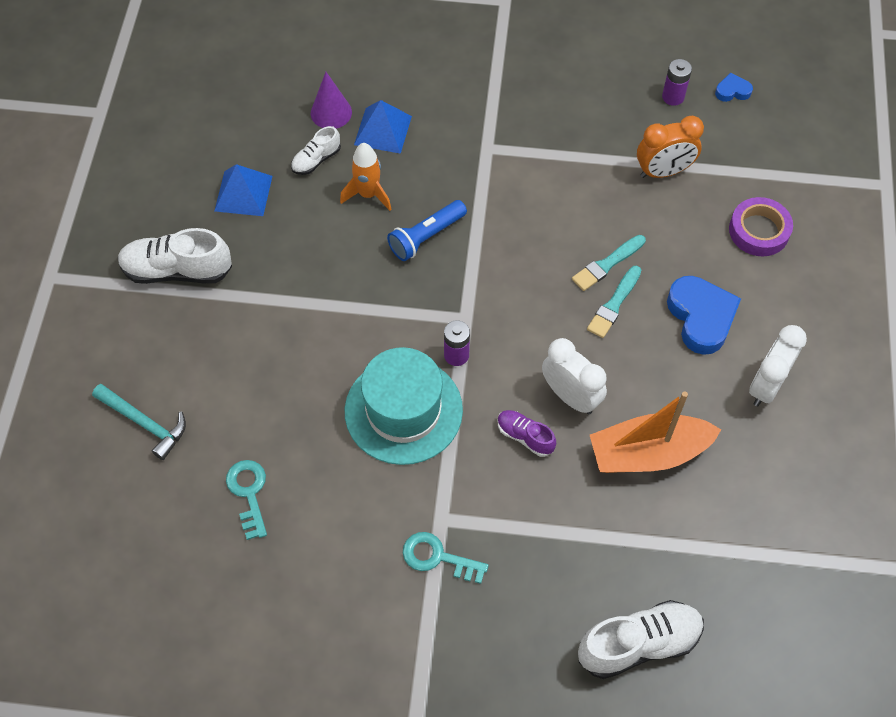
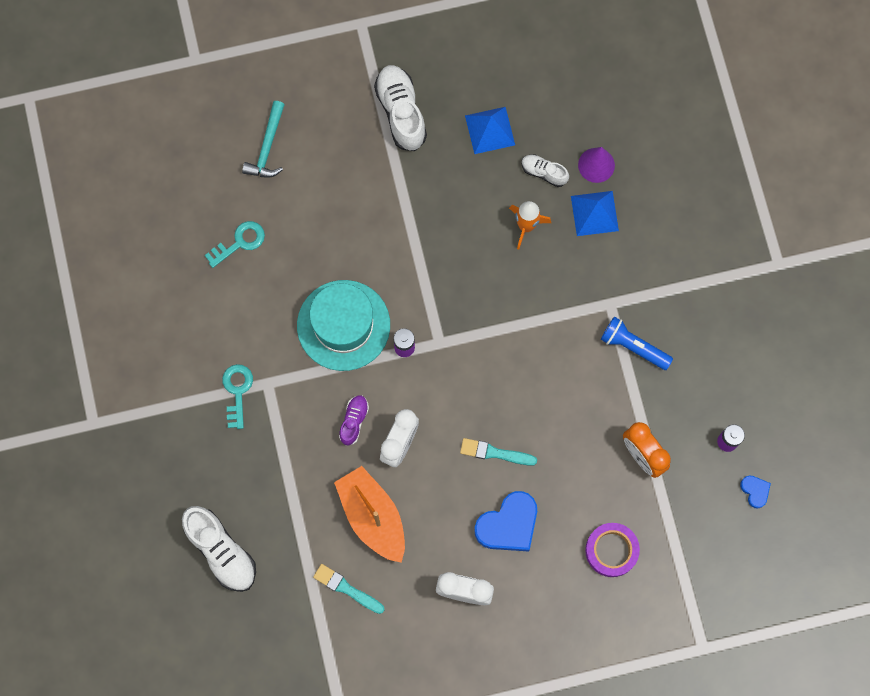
camera: 70 degrees right, 15 degrees up
(426, 237) = (503, 286): blue flashlight -> blue flashlight (633, 346)
(607, 264) = (531, 436): turquoise brush -> turquoise brush (346, 588)

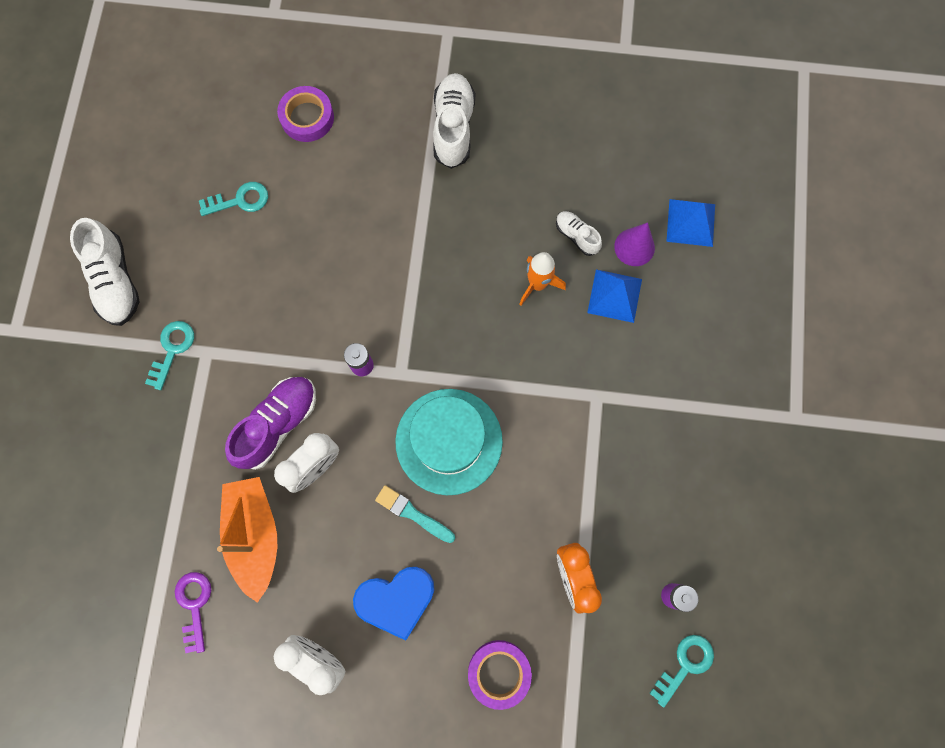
camera: 20 degrees right, 0 degrees up
(221, 551) = (82, 513): white shoe -> white shoe (115, 281)
(267, 147) = (307, 117): turquoise hammer -> purple tape
(343, 325) = (308, 320): turquoise hat -> turquoise hat (449, 441)
(346, 588) = (194, 605): turquoise brush -> purple key
(354, 421) = (278, 424): purple shoe -> purple shoe, size x1.82
(490, 130) = (537, 175): blue pyramid -> blue pyramid (691, 222)
(633, 346) = (605, 451): blue flashlight -> none
(755, 491) = (685, 665): blue heart -> turquoise key

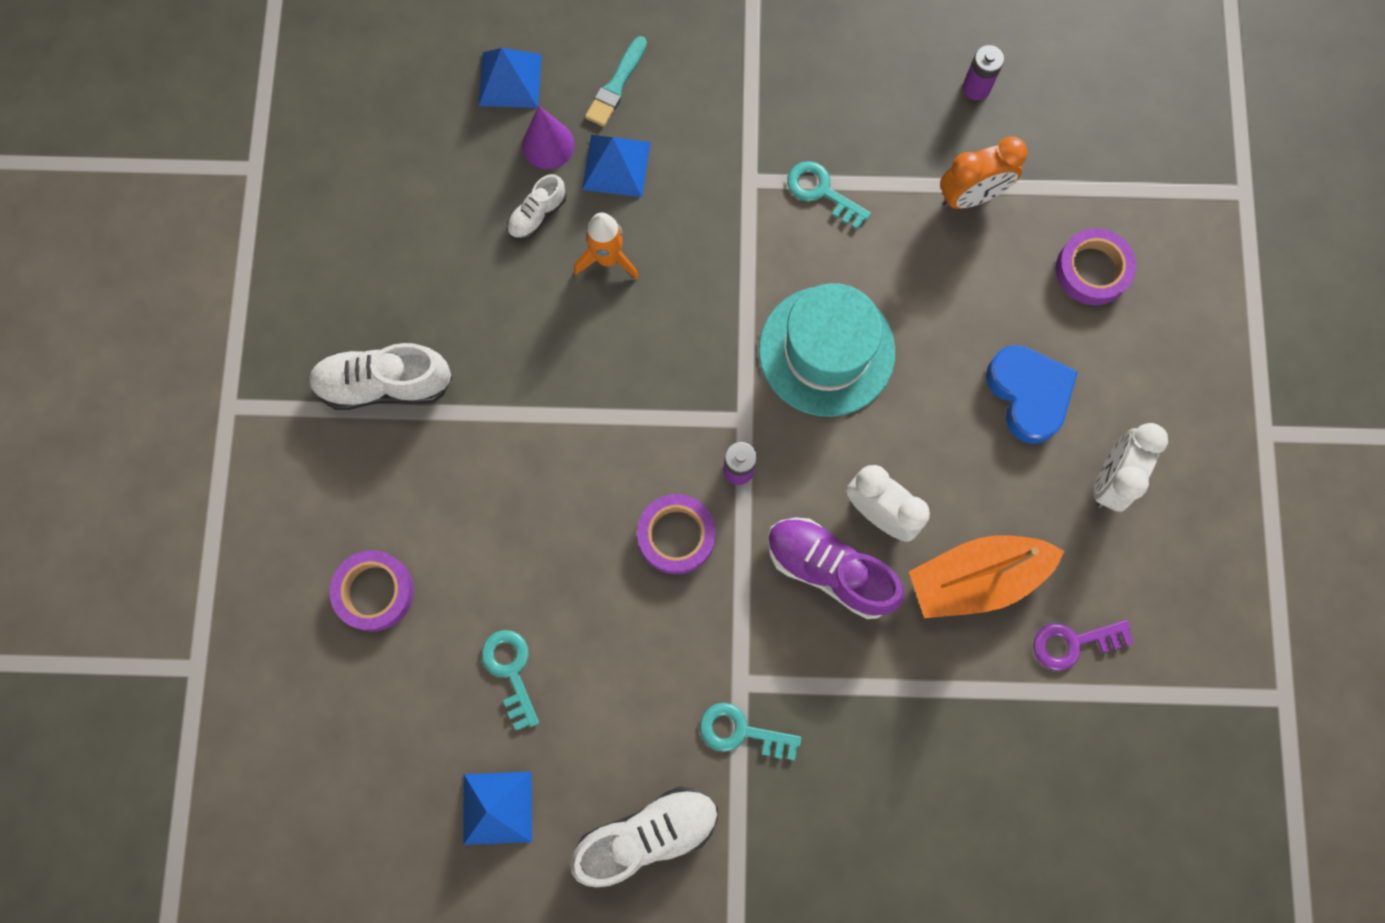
camera: 95 degrees left, 0 degrees up
(151, 188) = (497, 807): none -> blue pyramid
(318, 317) = (676, 535): none -> purple tape
(412, 513) = (922, 386): turquoise brush -> turquoise brush (616, 85)
(685, 665) = (1050, 73): turquoise key -> turquoise key (822, 192)

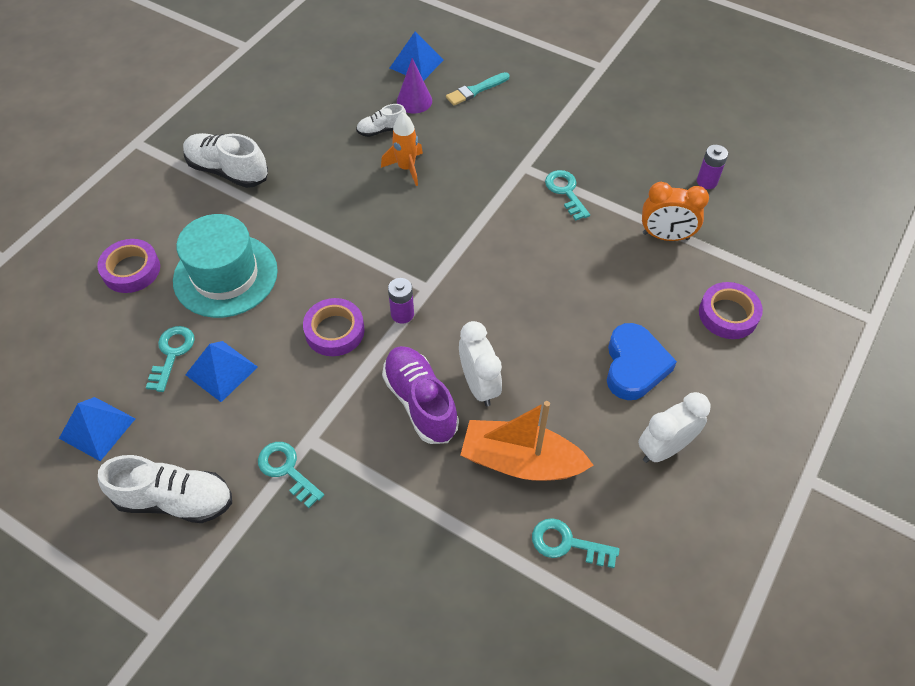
camera: 30 degrees right, 20 degrees down
(616, 165) = (446, 126): blue pyramid -> blue pyramid (221, 370)
(826, 351) = (509, 276): turquoise hat -> turquoise hat (225, 275)
(1073, 643) = (567, 543): purple key -> turquoise key

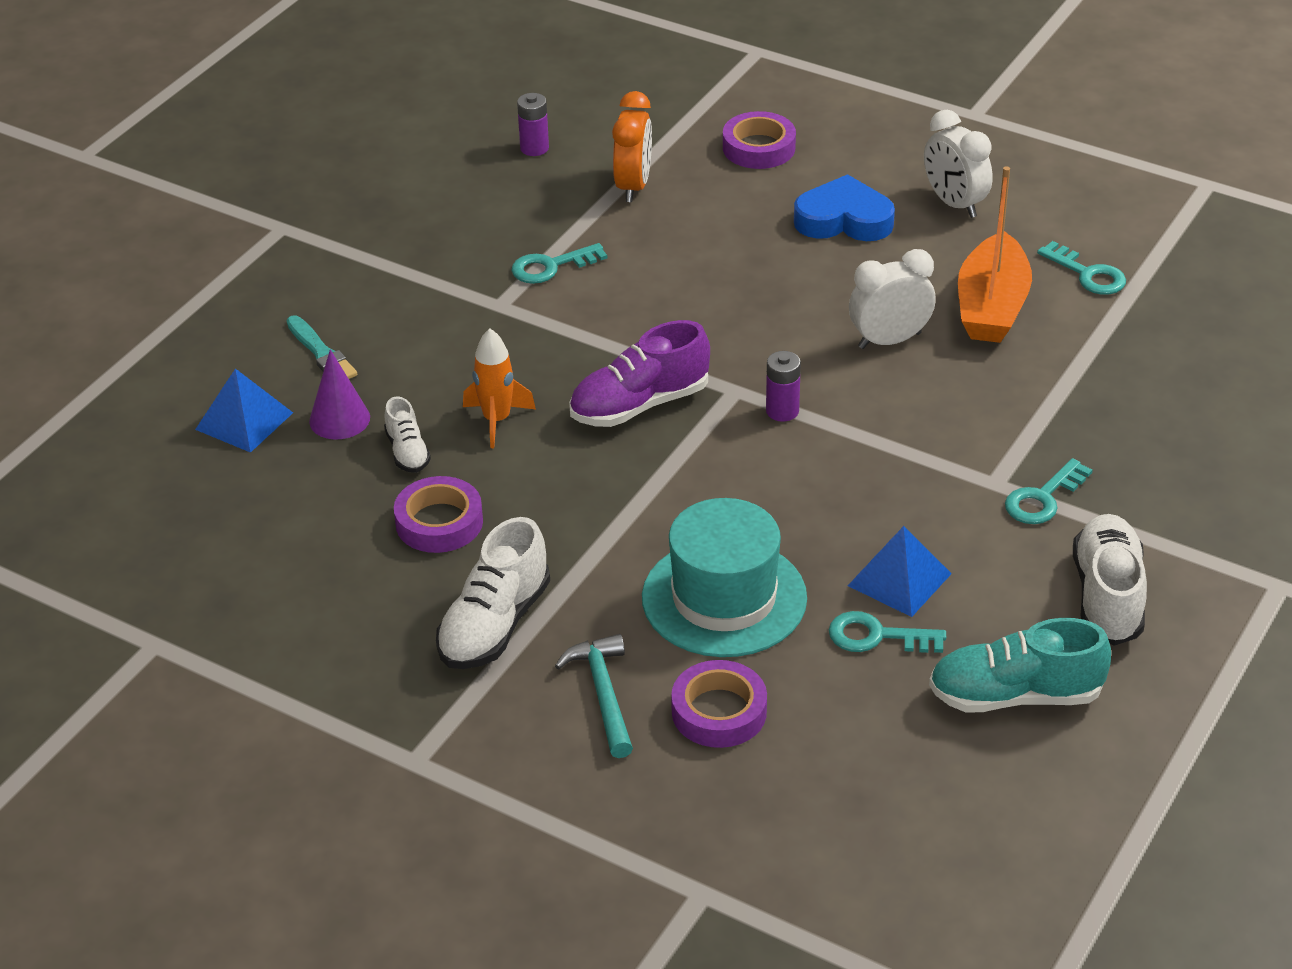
camera: 90 degrees left, 15 degrees down
(97, 428) = (1015, 696): blue pyramid -> turquoise shoe
(161, 218) = (603, 694): none -> turquoise hammer
(334, 331) = (818, 473): purple tape -> purple tape (439, 522)
(420, 402) = (922, 389): purple shoe -> purple shoe (640, 405)
(567, 543) = (1087, 274): turquoise key -> turquoise key turned 60 degrees counterclockwise

